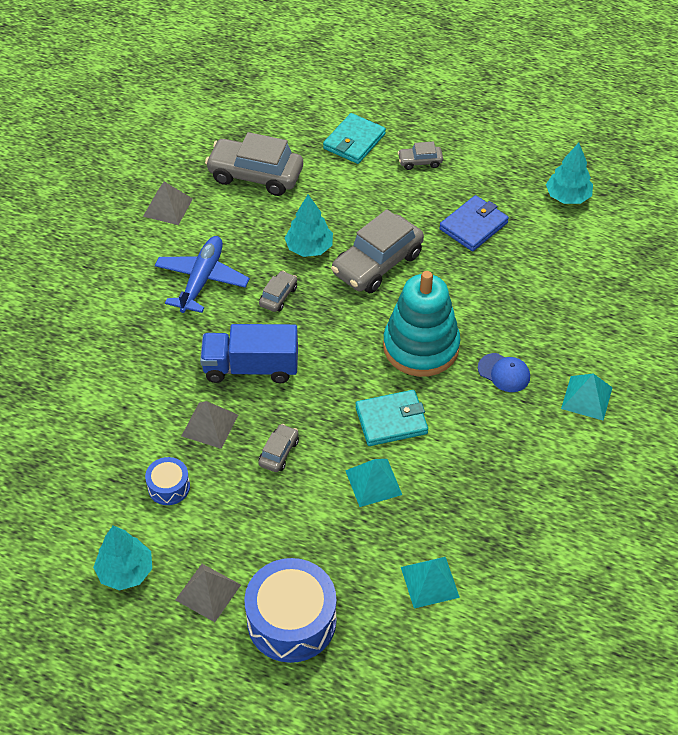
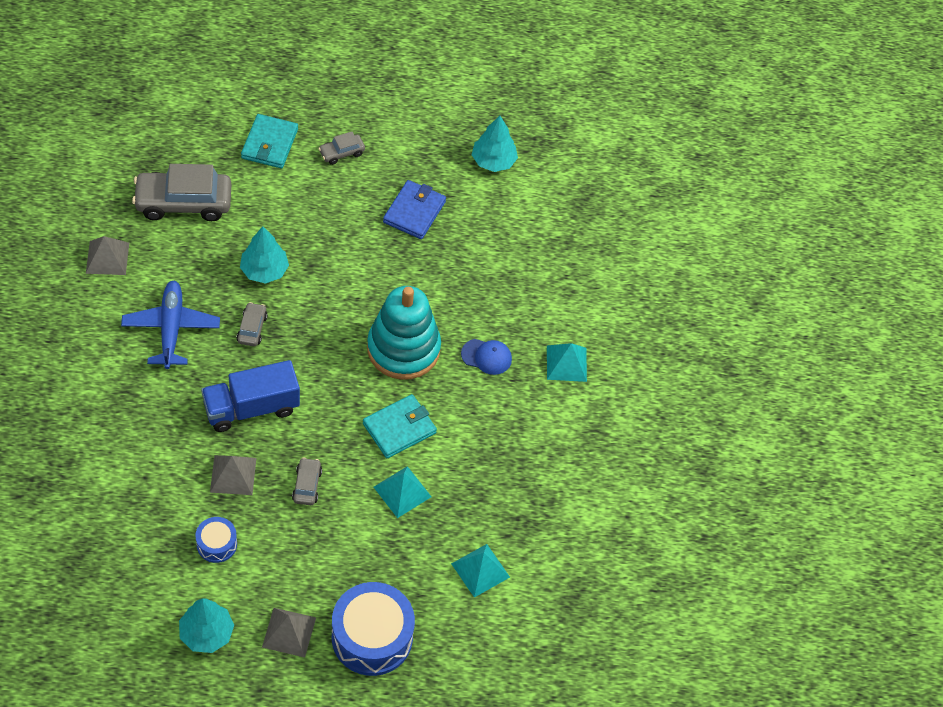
camera: 25 degrees left, 5 degrees up
(377, 264) = (335, 272): grey car -> none

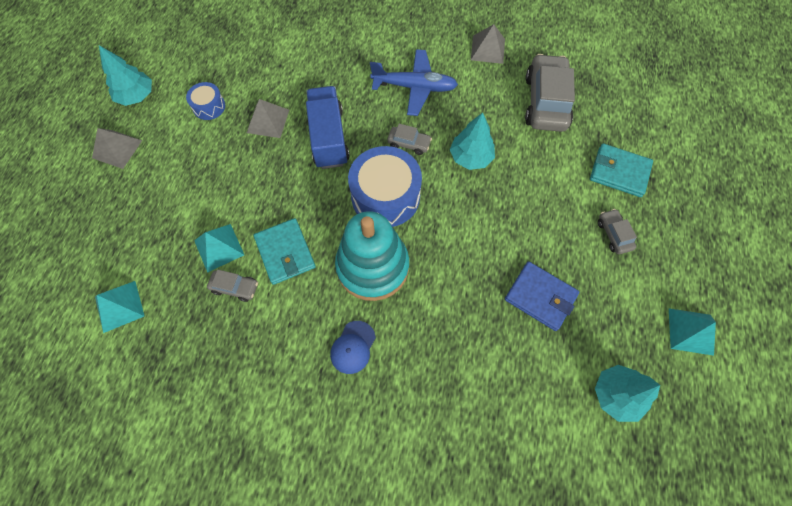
camera: 105 degrees right, 10 degrees up
(307, 485) = (245, 172): grey car -> grey car (235, 287)
(372, 637) = (89, 208): blue drum -> blue drum (385, 196)
(566, 363) = (332, 436): turquoise pyramid -> turquoise pyramid (690, 331)

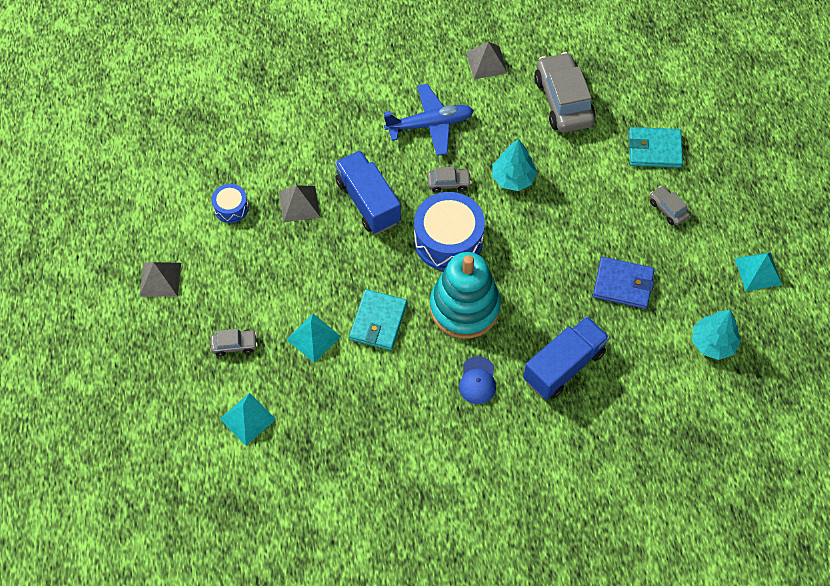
camera: 20 degrees left, 5 degrees down
(136, 96) = (149, 220): turquoise tree -> none
(235, 287) = (347, 367): grey car -> grey car (234, 345)
(285, 252) = (378, 321): turquoise wallet -> turquoise wallet turned 60 degrees clockwise
(447, 363) = (564, 366): none -> blue truck

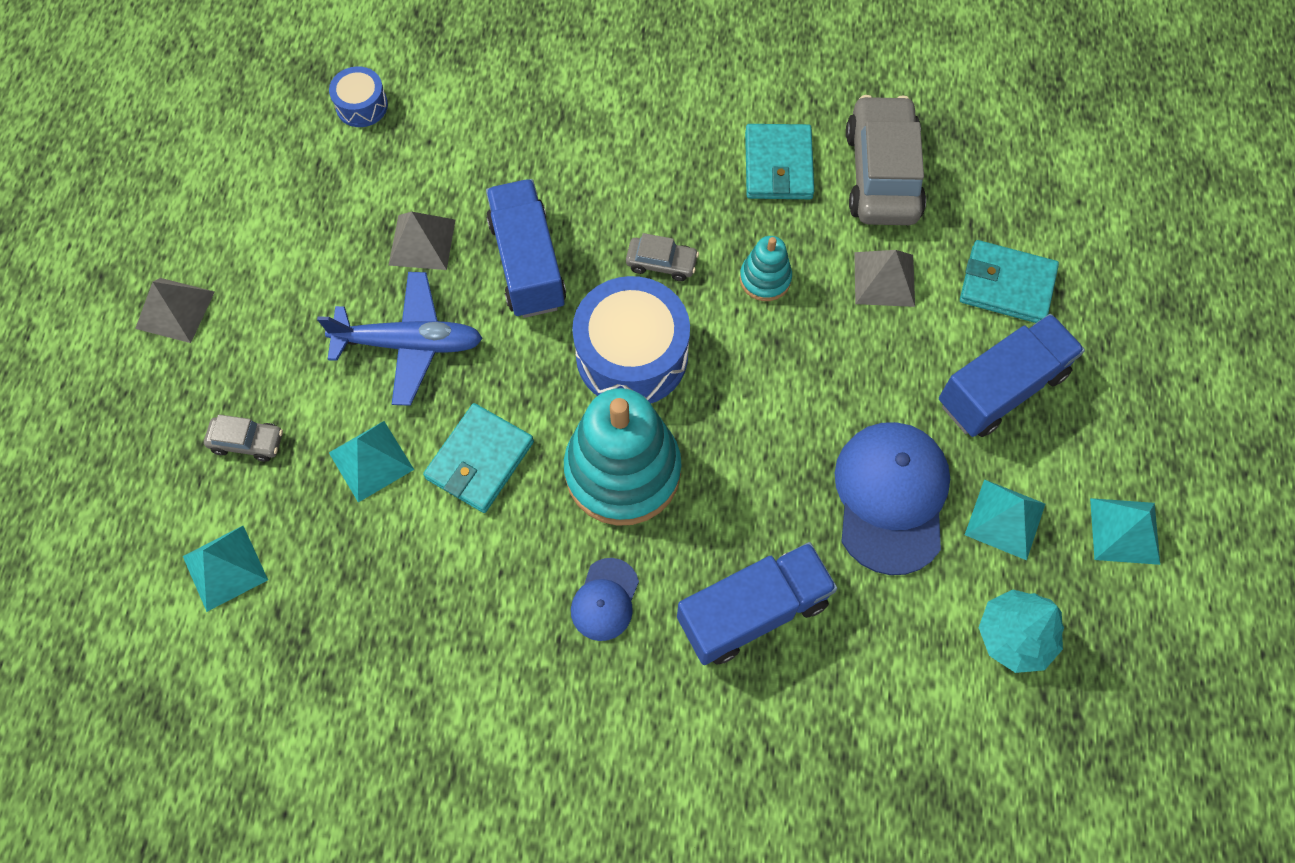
camera: 15 degrees right, 5 degrees up
(231, 208) = (319, 224): blue drum -> blue drum (362, 105)
(430, 124) = (662, 164): blue plane -> blue plane (410, 344)
(486, 62) = (779, 87): grey pyramid -> grey pyramid (884, 279)
(500, 109) = (778, 165): none -> turquoise wallet
(513, 178) = (765, 279): turquoise tree -> turquoise stacking toy
(623, 284) = (891, 497): blue wallet -> blue cap
(668, 209) = (1001, 388): grey car -> blue truck
(690, 281) = (1005, 519): none -> turquoise pyramid

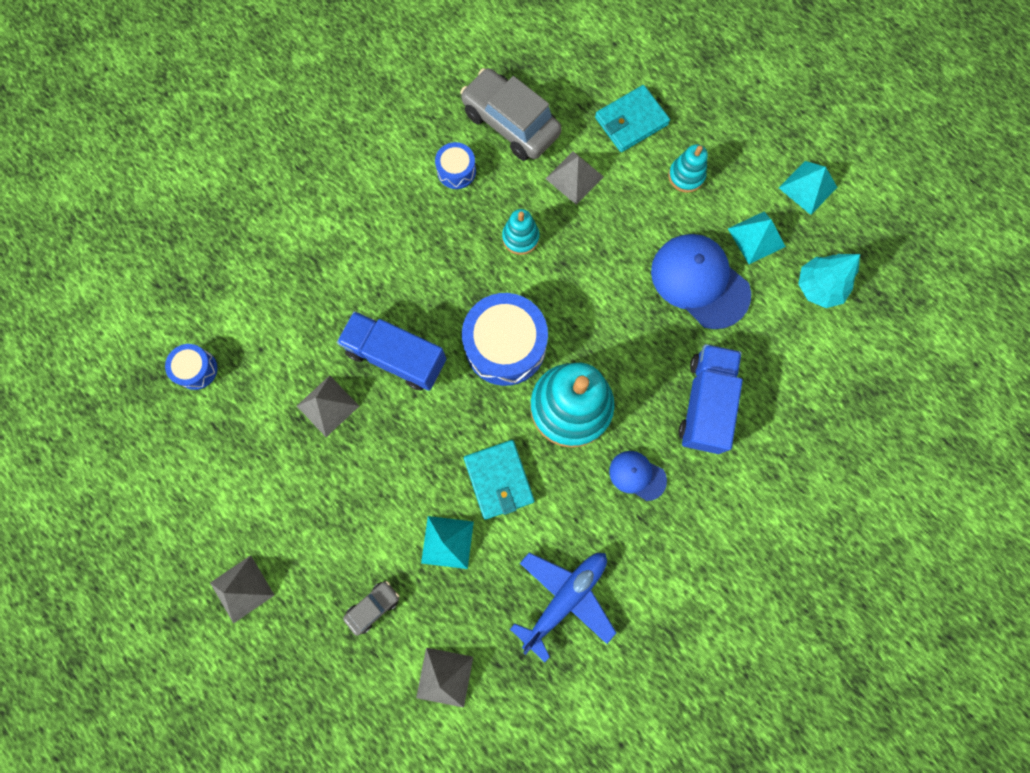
camera: 50 degrees left, 10 degrees up
(225, 568) = (445, 677): turquoise pyramid -> grey pyramid
(410, 344) = (390, 464): blue plane -> blue plane (565, 597)
(605, 600) = (637, 475): blue cap -> blue cap turned 150 degrees clockwise
(661, 263) = (462, 283): grey car -> none
(778, 165) = (456, 171): turquoise wallet -> blue drum
(1001, 388) = (686, 176): blue truck -> turquoise stacking toy

